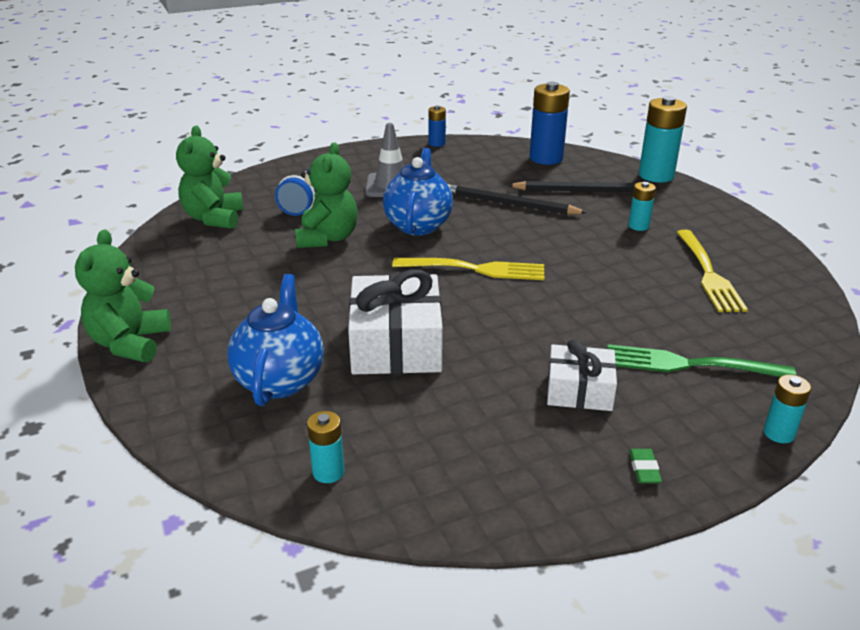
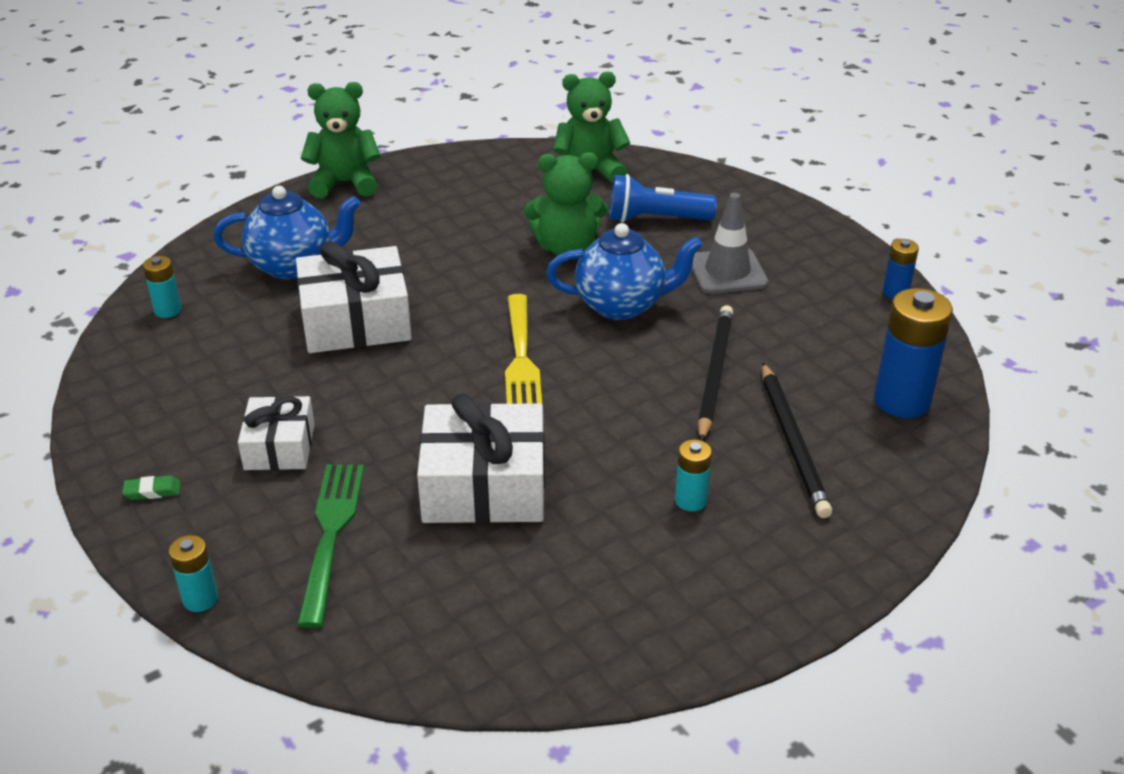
camera: 80 degrees right, 5 degrees up
(627, 295) = (484, 486): none -> white gift
(656, 175) = (898, 527): turquoise battery -> none
(708, 274) = (560, 568): yellow fork -> none

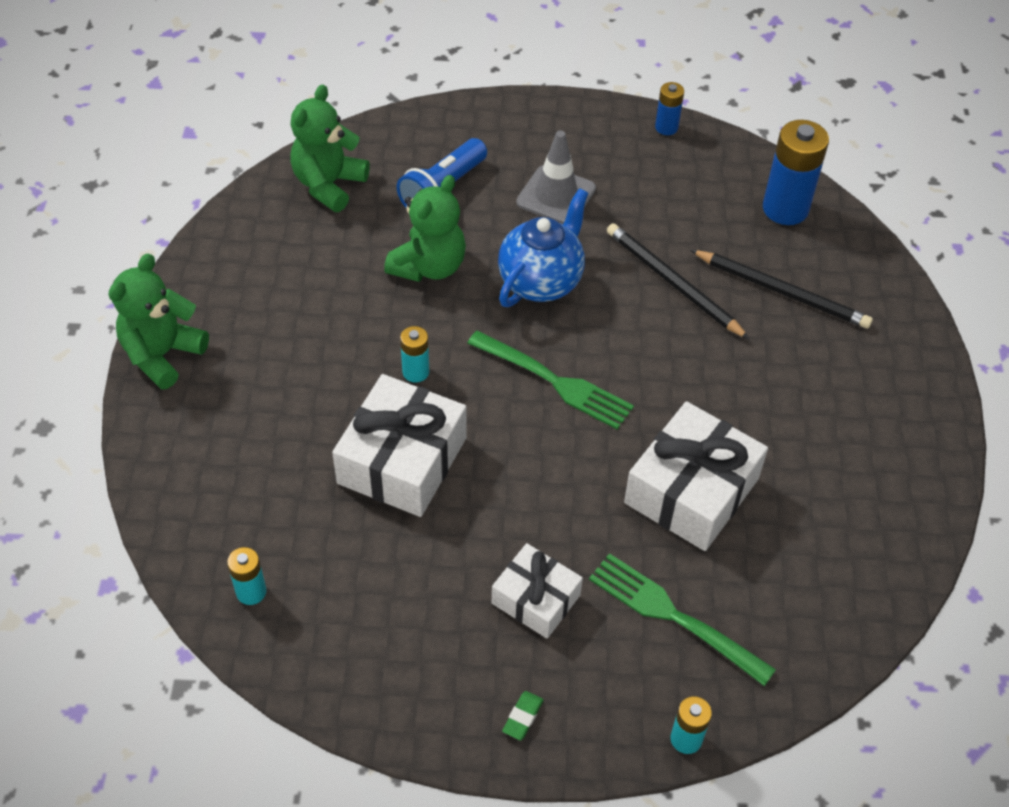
camera: 55 degrees left, 15 degrees up
(293, 266) = (269, 462): blue teapot -> none
(521, 358) = (554, 381): yellow fork -> green fork
(690, 500) = (798, 383): turquoise battery -> turquoise battery (415, 372)

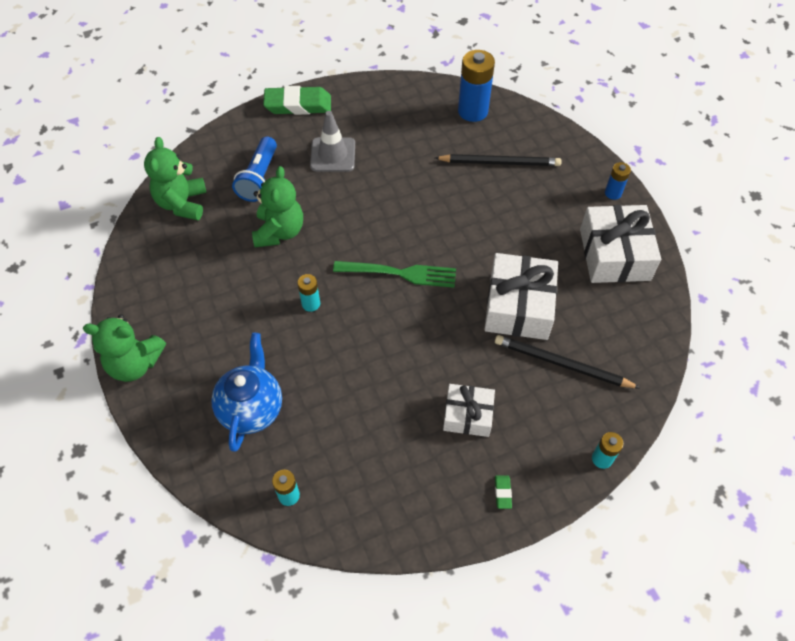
camera: 25 degrees left, 5 degrees up
(162, 355) = (135, 364): green teddy bear -> green teddy bear turned 90 degrees counterclockwise
(402, 460) = (335, 364): white gift -> white gift (614, 254)
(541, 281) = (355, 213): blue teapot -> blue teapot (251, 409)
(548, 115) = (298, 105): none -> green eraser
(666, 127) = (375, 86): blue battery -> blue battery (613, 193)
(672, 283) = (434, 182): black pencil -> black pencil (562, 364)
(674, 616) = (552, 387): green fork -> none

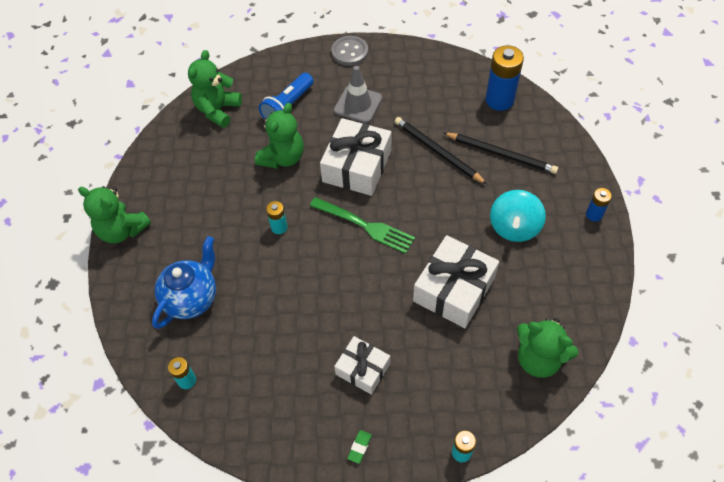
camera: 25 degrees right, 0 degrees up
(298, 105) = (349, 52): green eraser -> grey button
(546, 228) = (514, 227): none -> turquoise spinning top
(562, 364) = (467, 355): black pencil -> black pencil (437, 151)
(614, 254) = (566, 272): white gift -> white gift (357, 166)
(629, 344) = (538, 359): none -> green teddy bear

